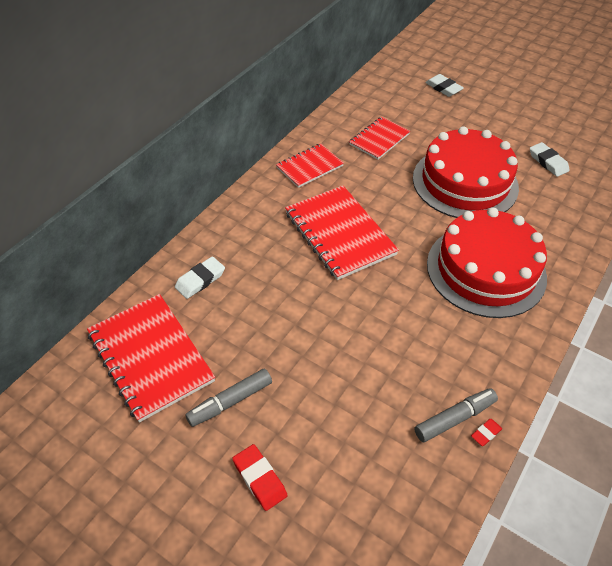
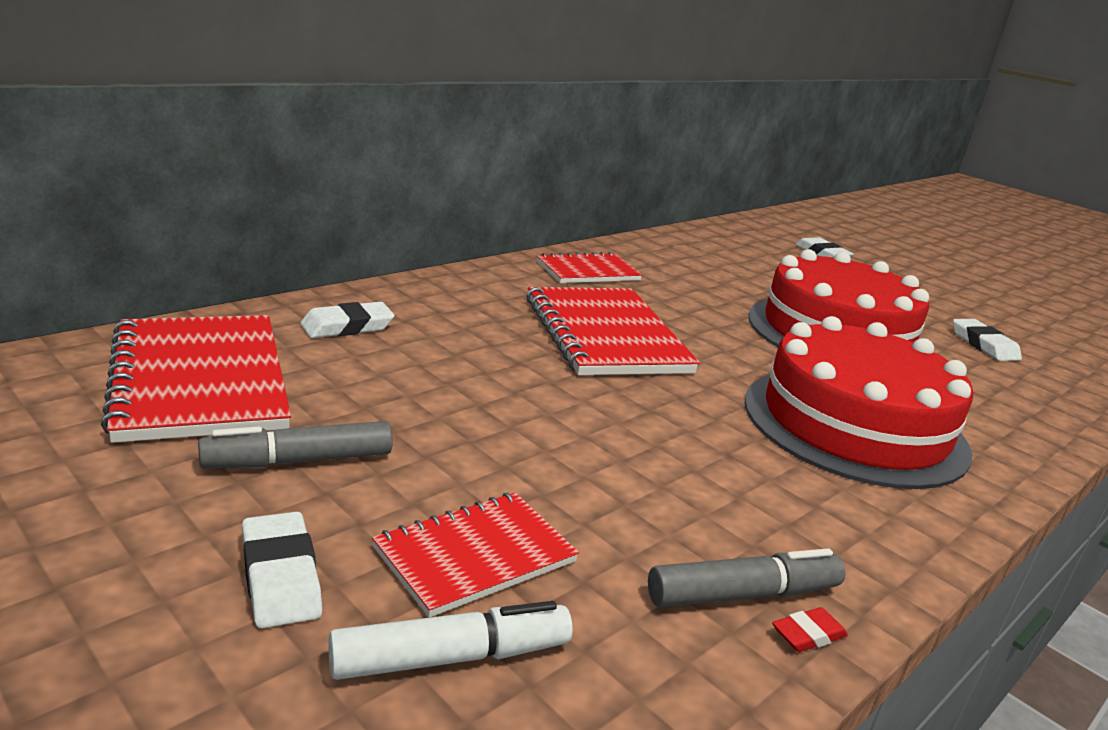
camera: 10 degrees right, 25 degrees down
(259, 479) = (280, 576): red eraser -> white eraser
(347, 498) = (451, 657): none -> white marker
(379, 139) = (707, 272): red notebook -> red notebook (475, 555)

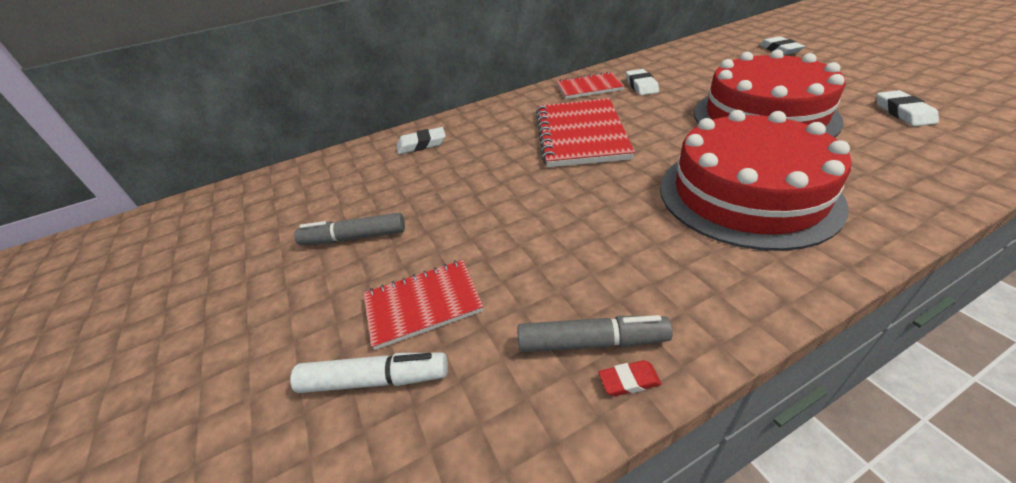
camera: 25 degrees right, 15 degrees up
(199, 380) = (329, 186): red notebook -> none
(280, 576) = (309, 316): white eraser -> white eraser (641, 86)

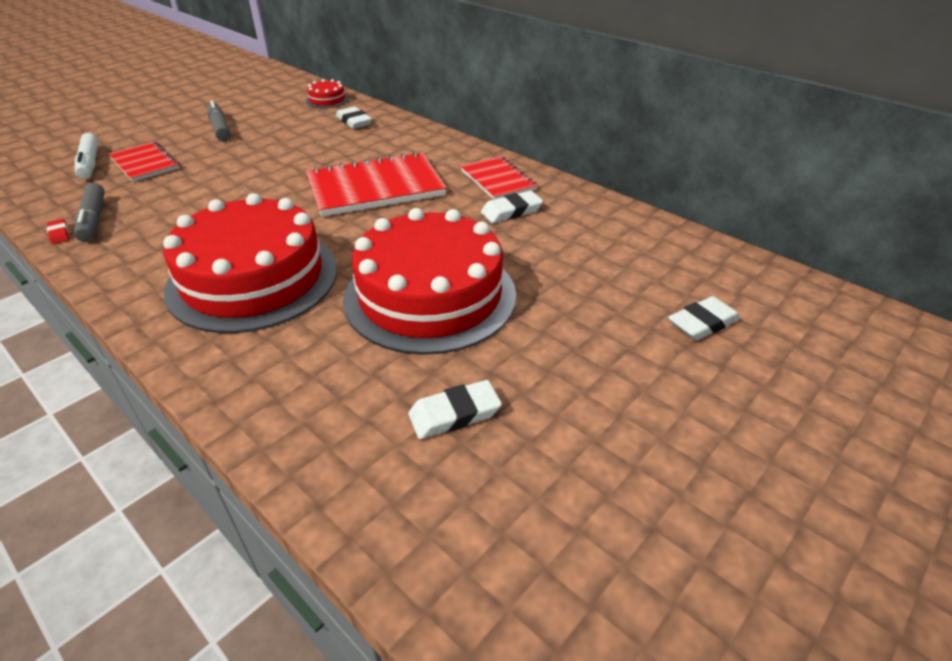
camera: 65 degrees right, 0 degrees up
(345, 160) = (327, 100): none -> red cake

